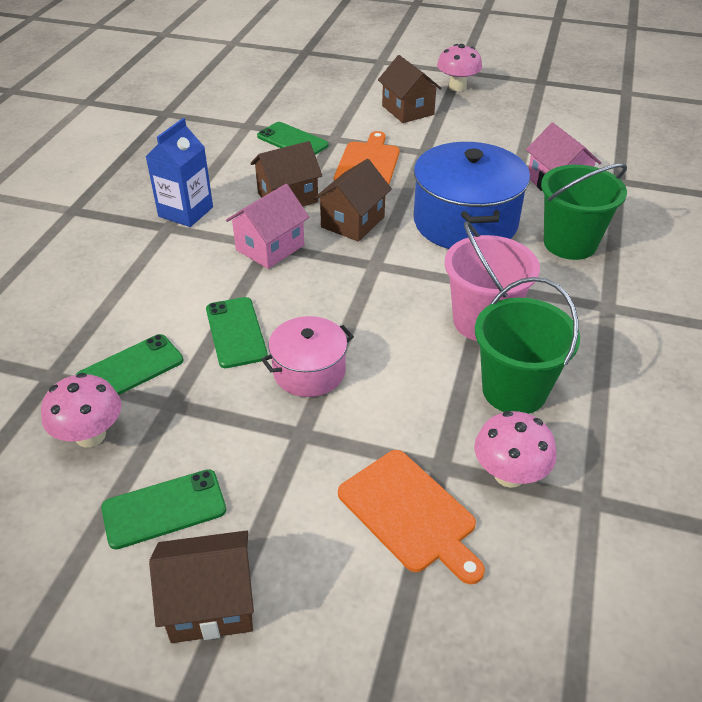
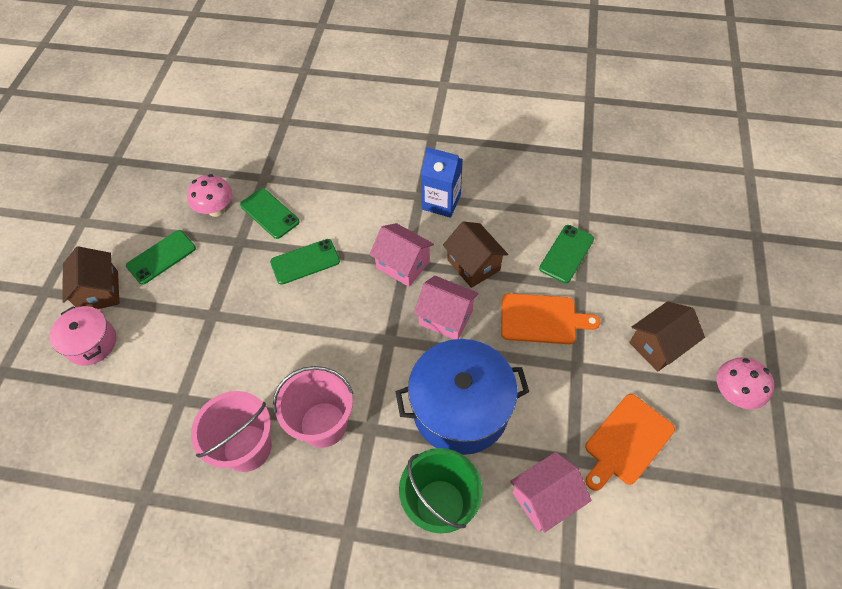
camera: 85 degrees right, 15 degrees up
(164, 509) = (161, 257): green phone -> green phone turned 75 degrees clockwise
(309, 371) = (267, 311): pink pot -> pink pot (91, 343)
(352, 222) = (446, 317): brown house -> pink house
(410, 513) = (145, 383): orange cutting board -> orange cutting board (626, 441)
(509, 474) = (170, 442): pink mushroom -> none
(514, 390) = (247, 447): green bucket -> pink bucket

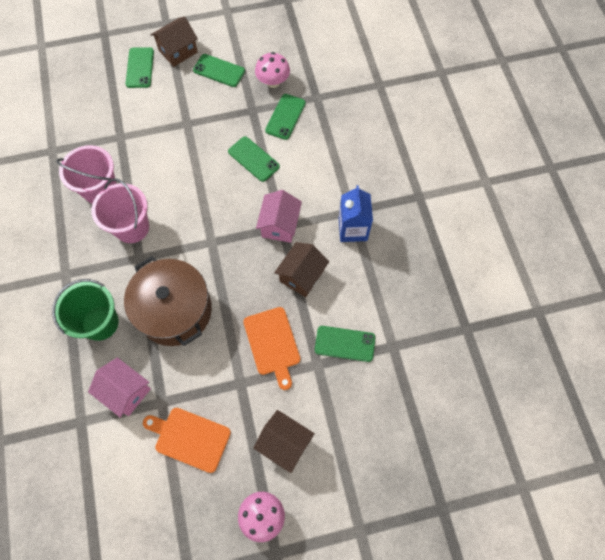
camera: 65 degrees right, 10 degrees up
(91, 343) = (140, 68): pink pot -> green phone
(446, 317) = (245, 273): pink house -> none
(460, 408) = (174, 310): blue pot -> brown pot

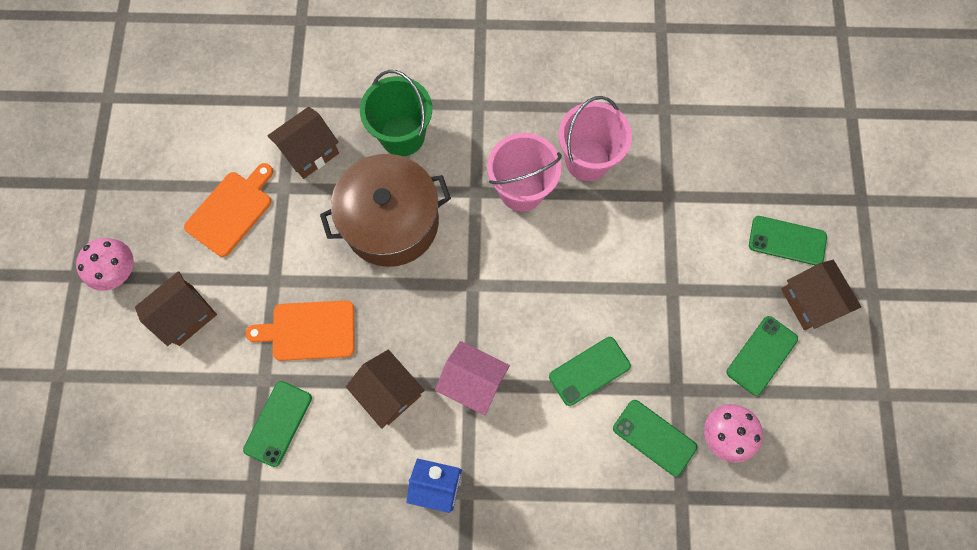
camera: 105 degrees right, 5 degrees up
(126, 391) = (310, 152): pink house -> brown house

